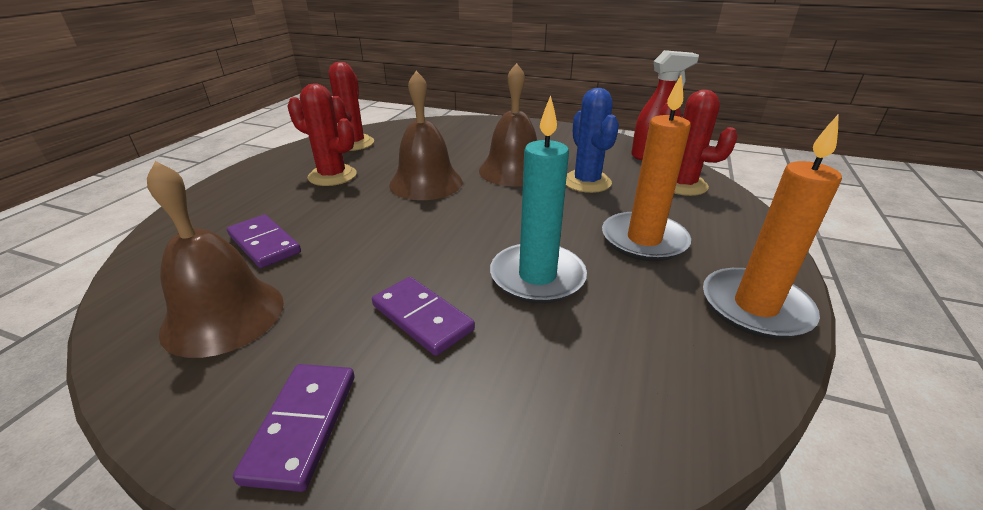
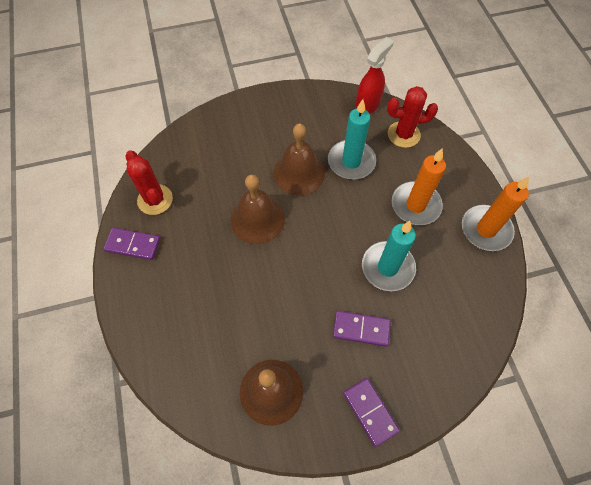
camera: 35 degrees left, 30 degrees up
(264, 244) = (226, 335): purple domino -> purple domino (133, 245)
(332, 176) = (188, 248): red cactus -> none
(586, 182) = (351, 162): blue cactus -> turquoise candle

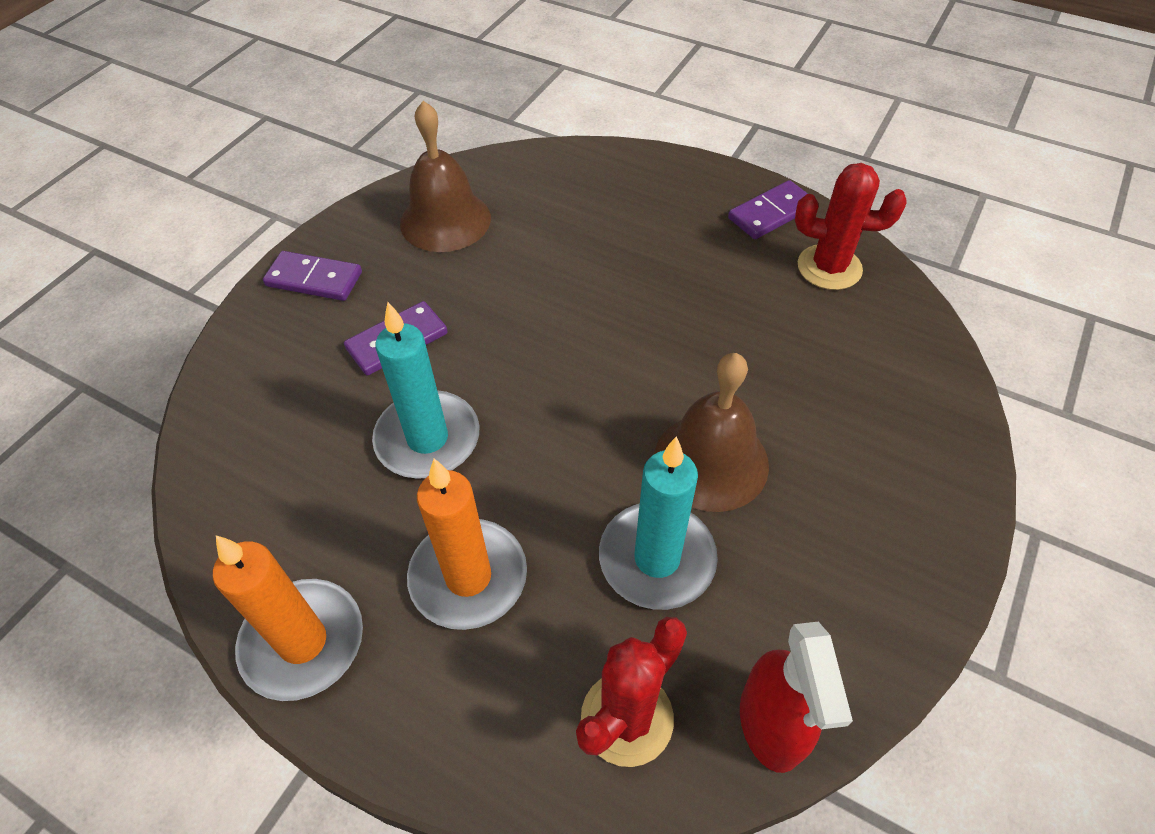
camera: 135 degrees right, 10 degrees down
(257, 219) = (677, 350): brown bell -> none

